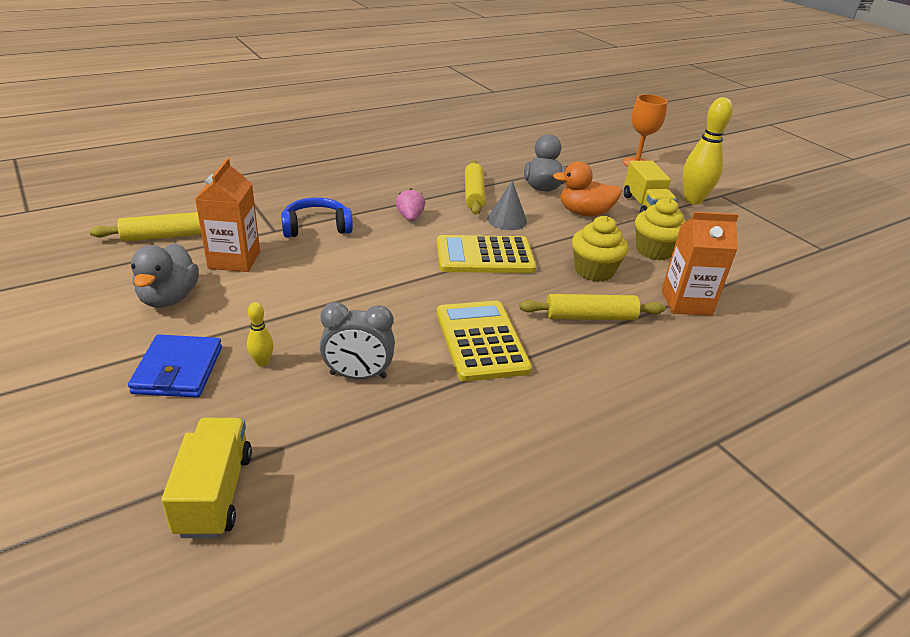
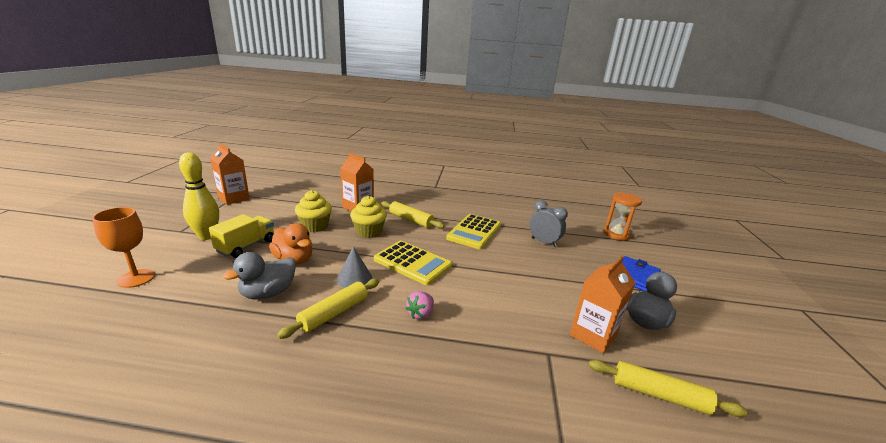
camera: 140 degrees left, 10 degrees down
(214, 493) = (616, 234): yellow truck -> orange hourglass
(262, 362) = (588, 263): yellow bowling pin -> none
(316, 227) = (508, 340): blue headphones -> none
(807, 242) = (234, 198): none -> orange carton

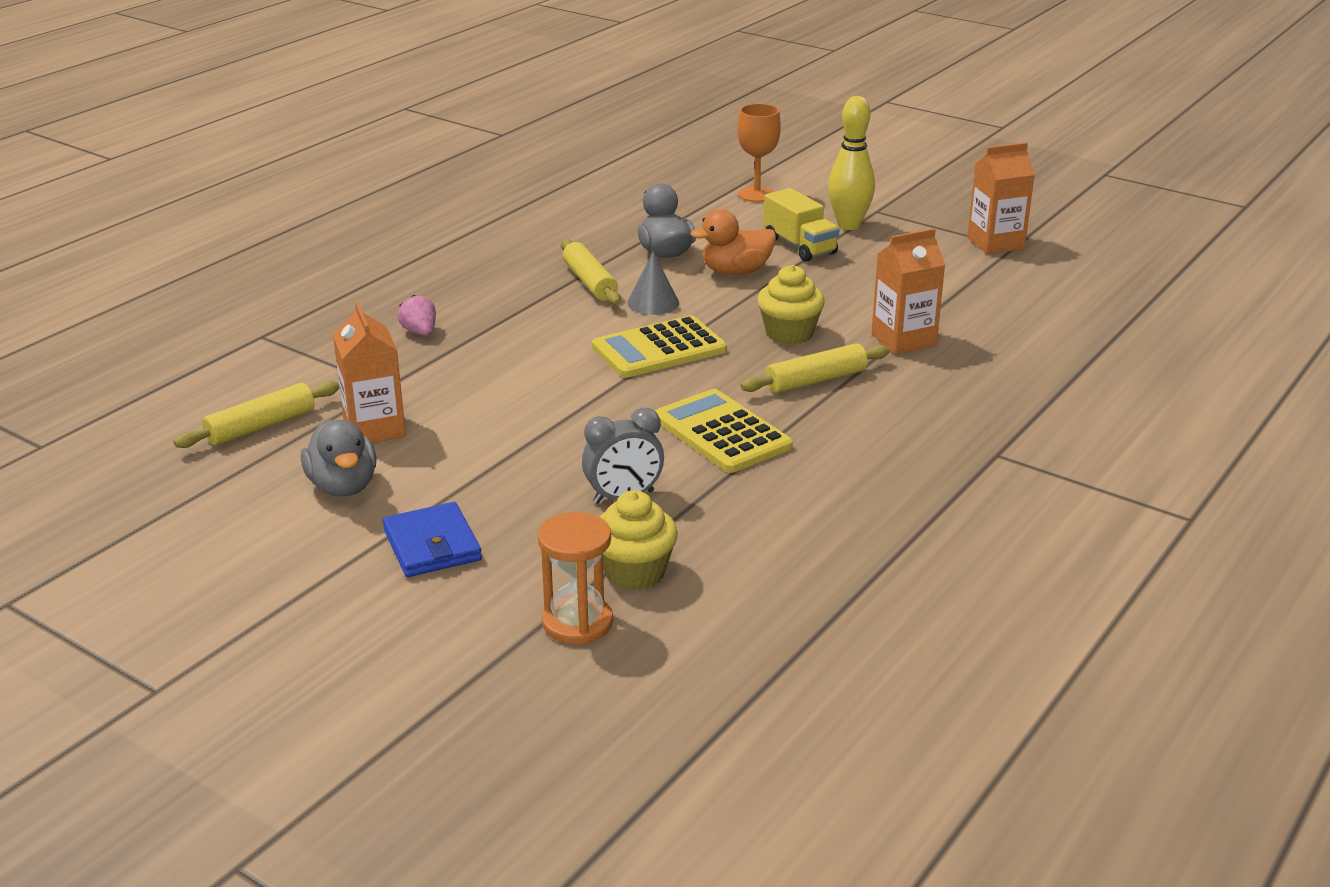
camera: 120 degrees right, 5 degrees up
(315, 226) = (839, 295): yellow cupcake -> yellow cupcake (635, 572)
(420, 314) = (537, 329): pink strawberry -> pink strawberry (420, 332)

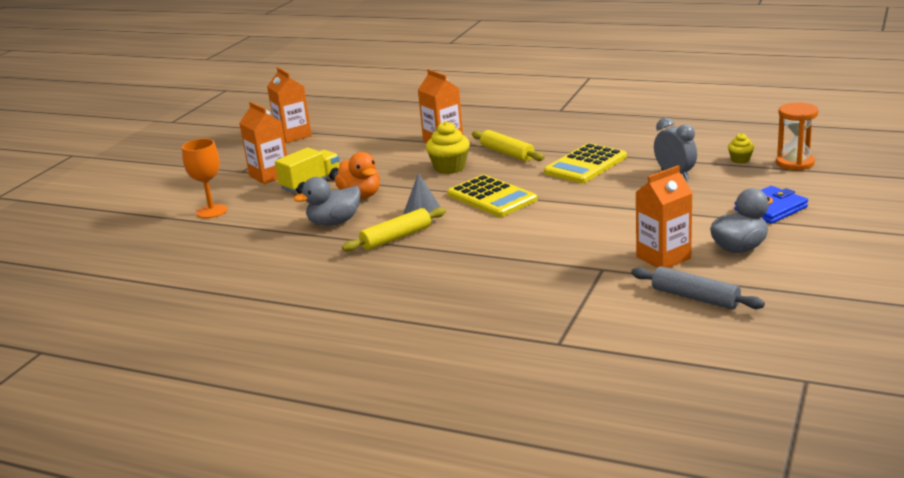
camera: 100 degrees left, 5 degrees down
(261, 426) = (695, 297): yellow rolling pin -> grey rolling pin
(420, 332) = (512, 279): pink strawberry -> none
(635, 572) = (740, 160): yellow cupcake -> yellow cupcake, size x0.56
(848, 225) = (269, 175): yellow bowling pin -> orange carton

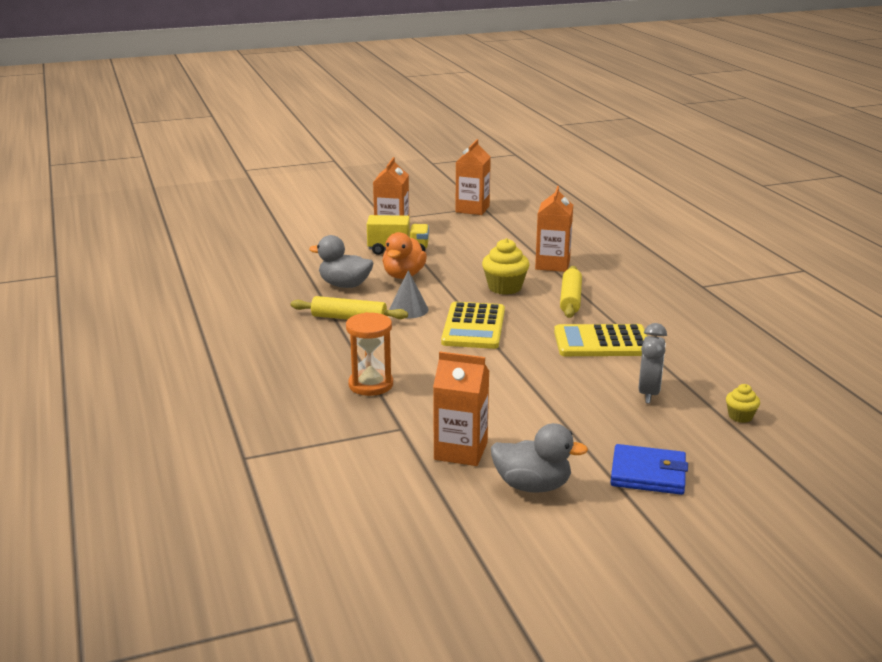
camera: 45 degrees right, 0 degrees up
(212, 211) = (308, 237): orange goblet -> none
(695, 297) = (399, 496): grey rolling pin -> none
(795, 163) = (784, 451): orange hourglass -> orange hourglass (371, 385)

